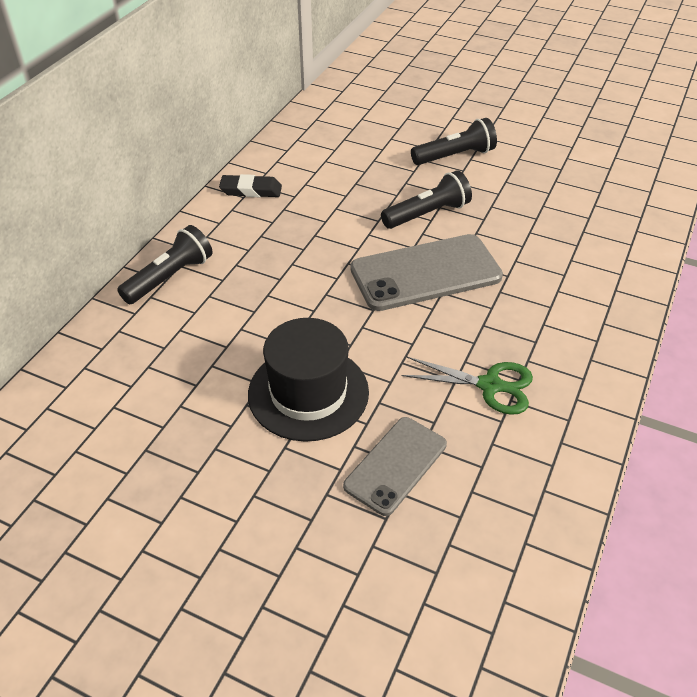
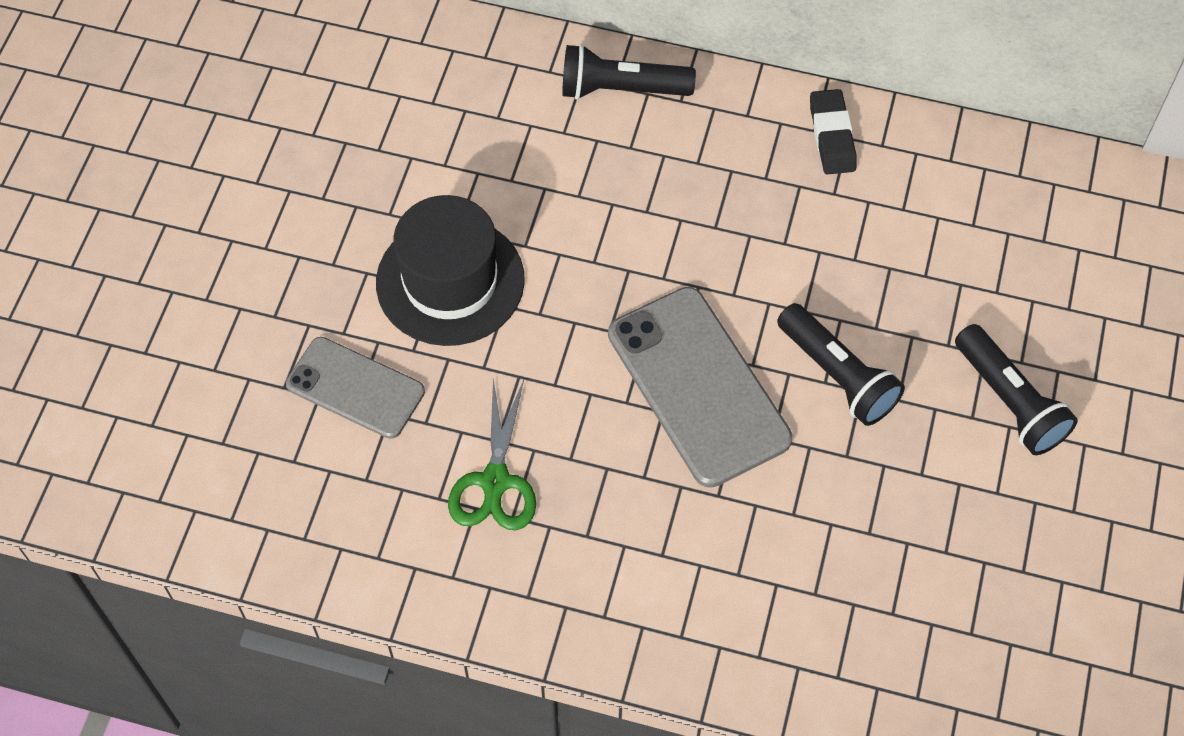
camera: 80 degrees right, 15 degrees up
(170, 277) = (621, 89): black flashlight -> black flashlight turned 150 degrees clockwise

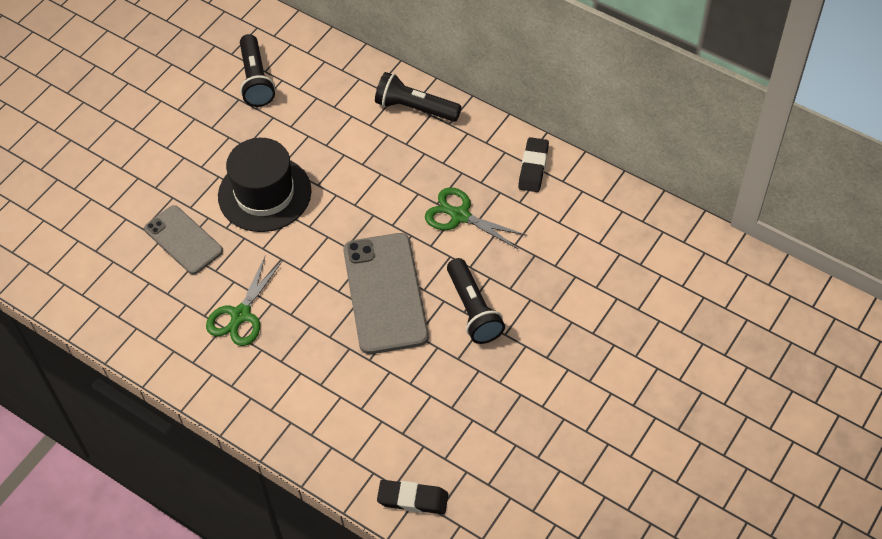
camera: 20 degrees right, 5 degrees down
(758, 237) = (460, 216): none -> green scissors
(873, 690) = (412, 499): none -> black eraser
(1009, 401) = (574, 354): black flashlight -> black flashlight (256, 80)

